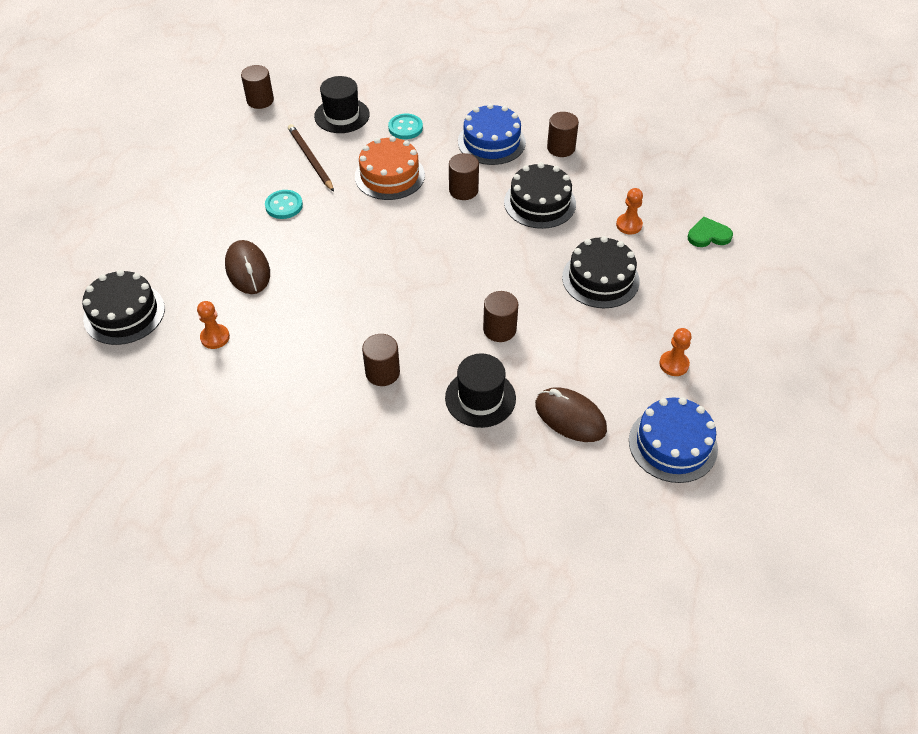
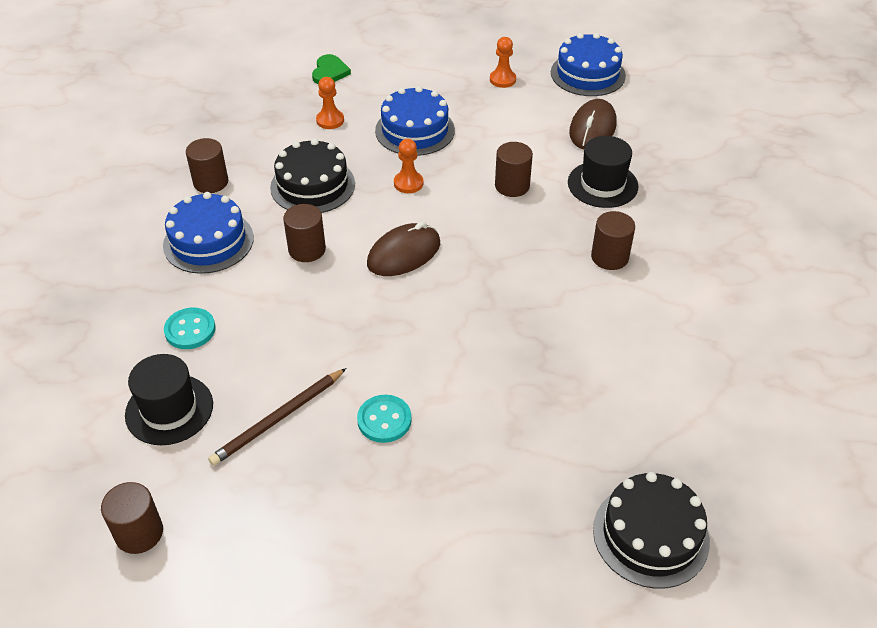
camera: 105 degrees left, 5 degrees down
(215, 337) = (638, 417): orange pawn -> orange pawn (408, 183)
(248, 270) = (517, 421): brown mouse -> brown mouse (404, 254)
(389, 175) = (295, 323): orange cake -> none
(600, 279) = (415, 130): black cake -> blue cake
(708, 235) = (329, 72): green heart -> green heart turned 150 degrees counterclockwise

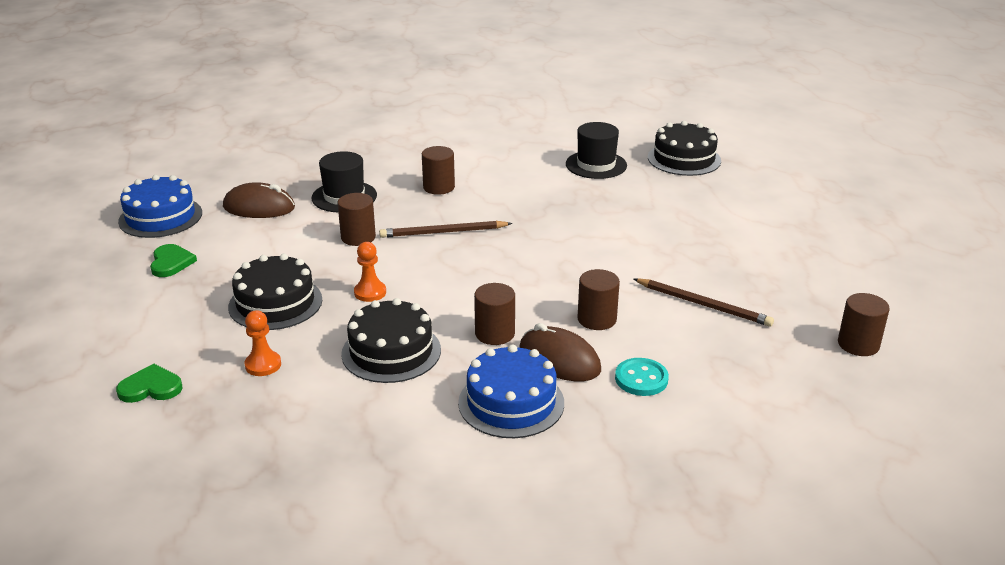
camera: 105 degrees left, 15 degrees down
(169, 409) = (738, 364): black hat -> black hat (596, 165)
(211, 182) = (407, 430): brown cylinder -> brown cylinder (597, 319)
(384, 420) = (668, 257): turquoise button -> none
(404, 254) = (476, 278): brown mouse -> brown mouse (559, 360)
(415, 130) = (275, 303): blue cake -> black cake
(502, 80) = (171, 263): orange pawn -> green heart
(503, 245) = (443, 232): none -> brown pencil

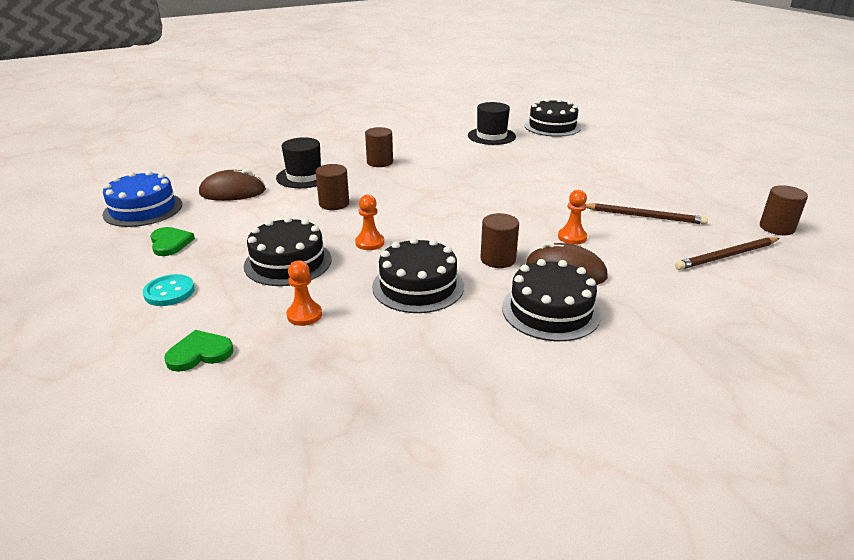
camera: 15 degrees left, 0 degrees up
(443, 232) = (404, 192): brown pencil -> brown pencil (726, 256)
(511, 402) = (550, 311): blue cake -> black cake
(597, 319) = (572, 237): brown cylinder -> orange pawn
(641, 379) = (641, 275): turquoise button -> turquoise button (169, 292)

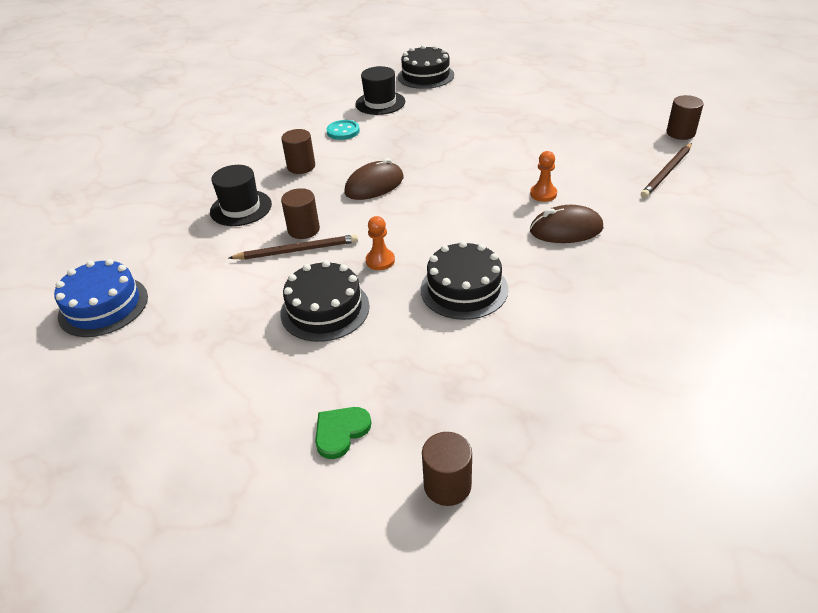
camera: 25 degrees left, 10 degrees up
(169, 292) = (242, 386): turquoise button -> turquoise button (343, 131)
(170, 243) = (181, 334): green heart -> none
(233, 192) = (183, 251): brown mouse -> brown mouse (374, 185)
(304, 315) = (395, 356): orange pawn -> none
(498, 259) = (504, 237): brown cylinder -> brown cylinder (447, 485)
(550, 311) = (586, 271): black cake -> none
(644, 216) = (580, 153): brown pencil -> brown pencil (297, 250)

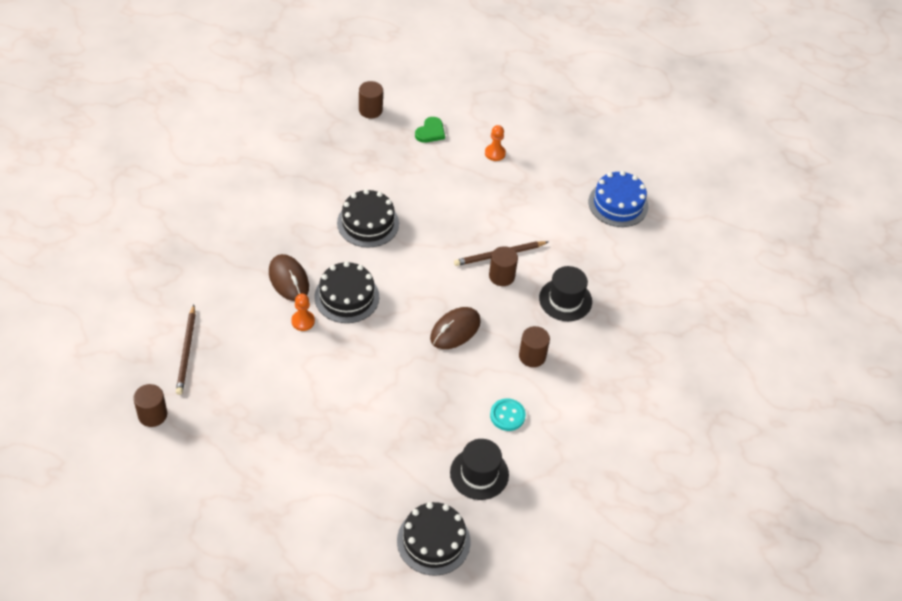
camera: 165 degrees right, 10 degrees up
(325, 309) = (462, 205): black cake -> black cake (346, 297)
(380, 261) = (432, 246): orange pawn -> orange pawn (495, 153)
(566, 230) = (288, 280): brown mouse -> brown mouse turned 75 degrees clockwise
(666, 172) = (186, 352): brown pencil -> brown pencil turned 150 degrees clockwise

